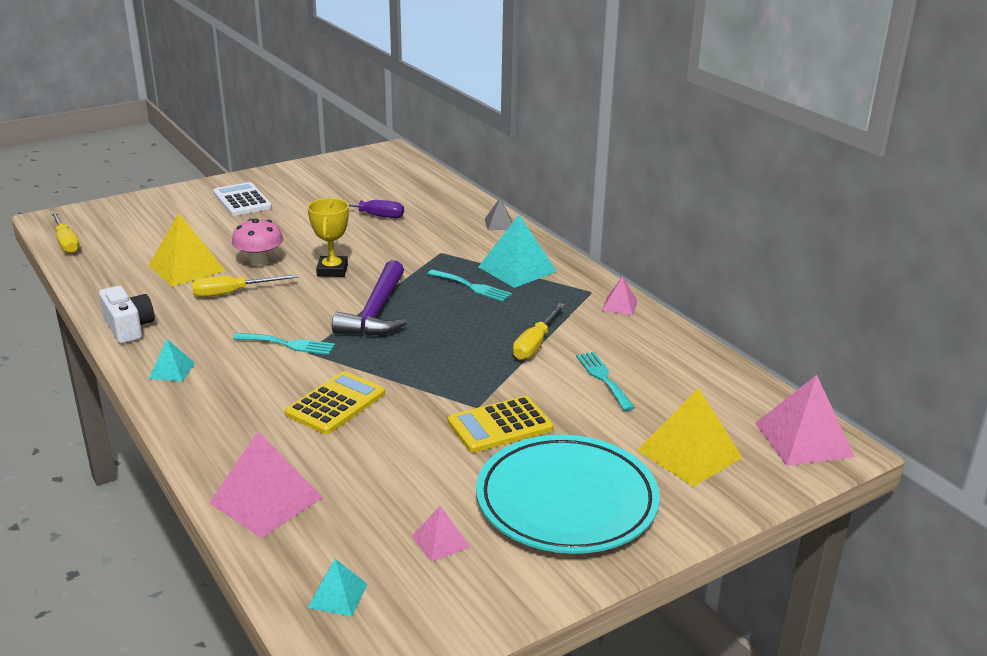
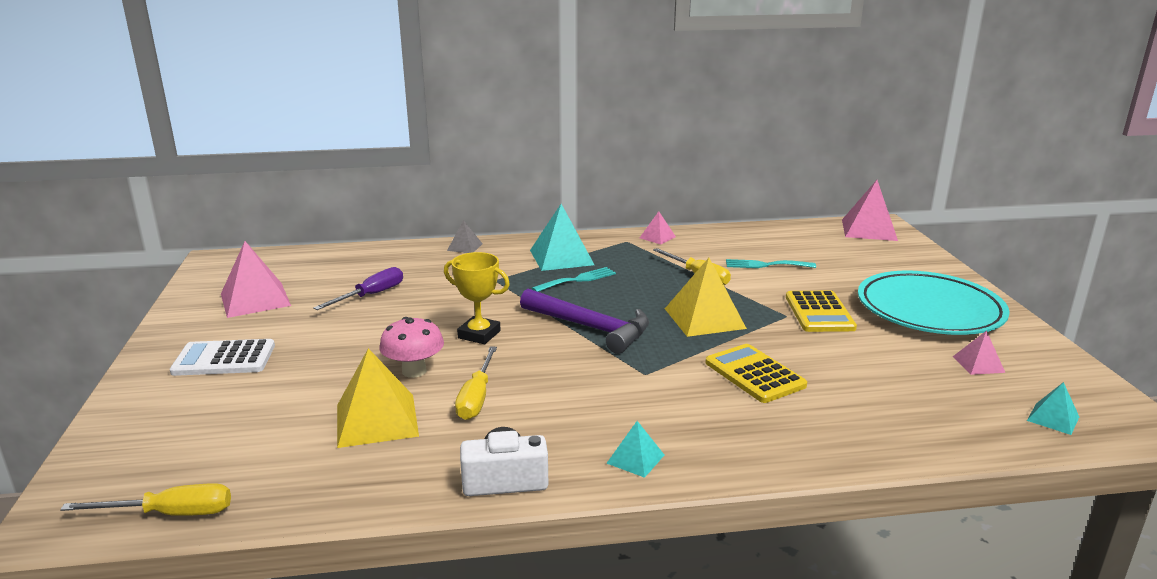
camera: 65 degrees left, 5 degrees down
(266, 500) = (910, 433): pink pyramid -> pink pyramid (255, 299)
(288, 344) = (623, 381): turquoise fork -> none
(689, 453) = (877, 262): yellow pyramid -> yellow pyramid (704, 318)

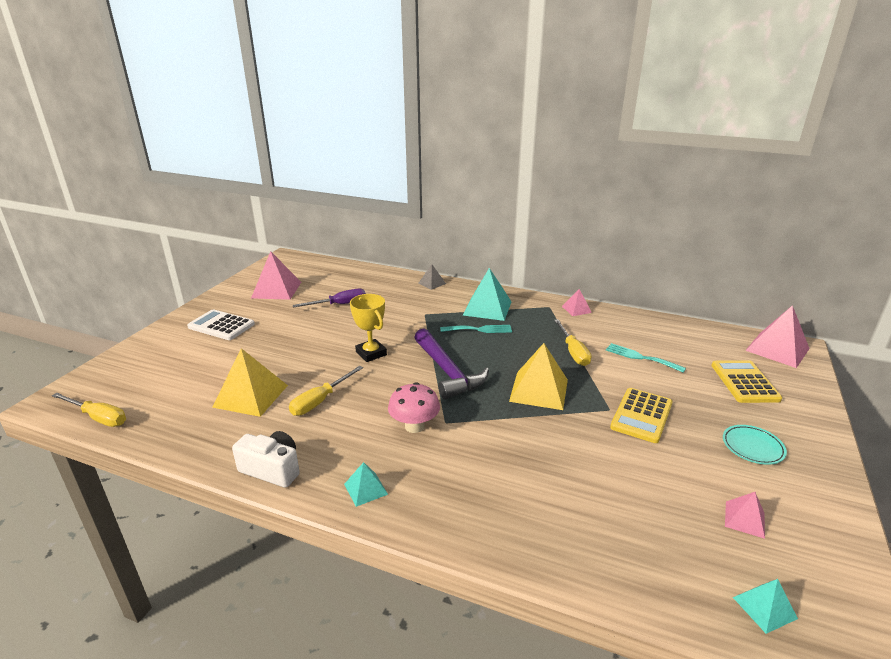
camera: 30 degrees right, 5 degrees up
(414, 371) = (306, 368): pink mushroom -> pink mushroom (414, 426)
(754, 374) = (526, 452): yellow calculator -> yellow calculator (744, 382)
(929, 310) = (752, 447): turquoise plate -> turquoise plate, size x0.42

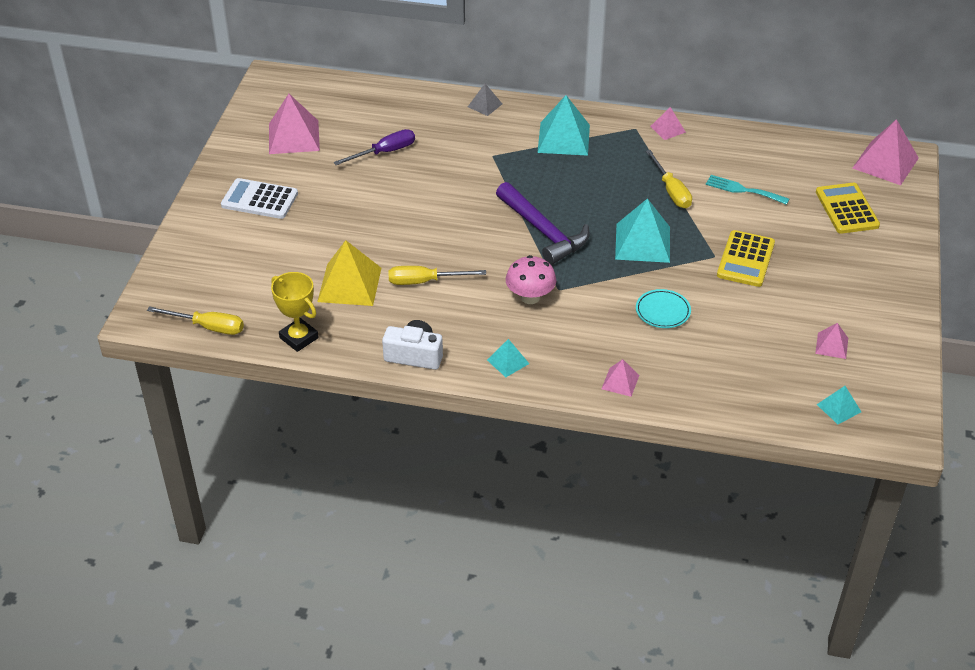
camera: 10 degrees left, 15 degrees up
(320, 401) = (424, 281): yellow screwdriver -> yellow screwdriver turned 60 degrees clockwise
(371, 353) = (452, 218): yellow trophy -> yellow trophy (299, 338)
(479, 329) = (562, 171): turquoise fork -> none
(484, 530) = (620, 382): none -> pink pyramid
(539, 390) = (642, 242): yellow pyramid -> turquoise pyramid
(752, 447) = (846, 279): turquoise plate -> turquoise plate (662, 311)

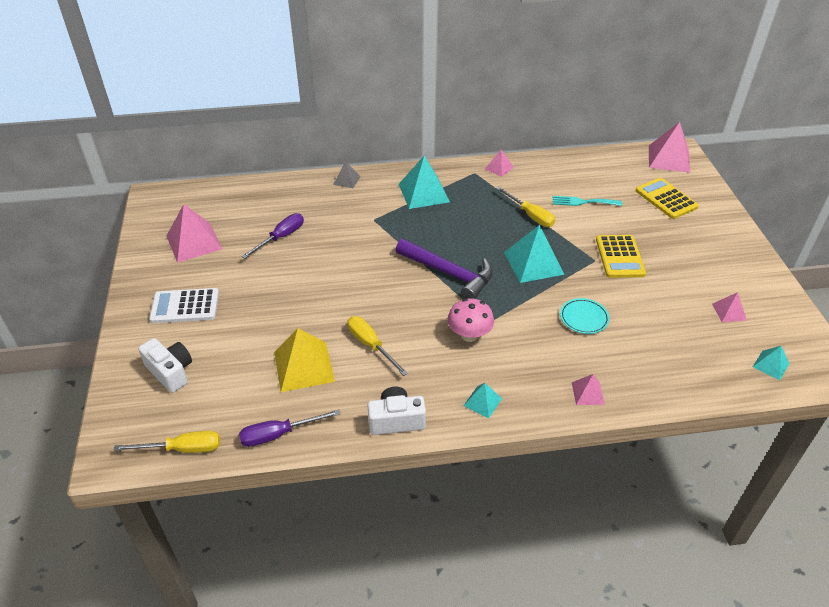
camera: 20 degrees left, 0 degrees up
(222, 257) = (170, 372): none -> white camera
(299, 338) = (278, 434): yellow trophy -> purple screwdriver
(424, 281) = (371, 345): yellow screwdriver -> yellow screwdriver turned 75 degrees clockwise

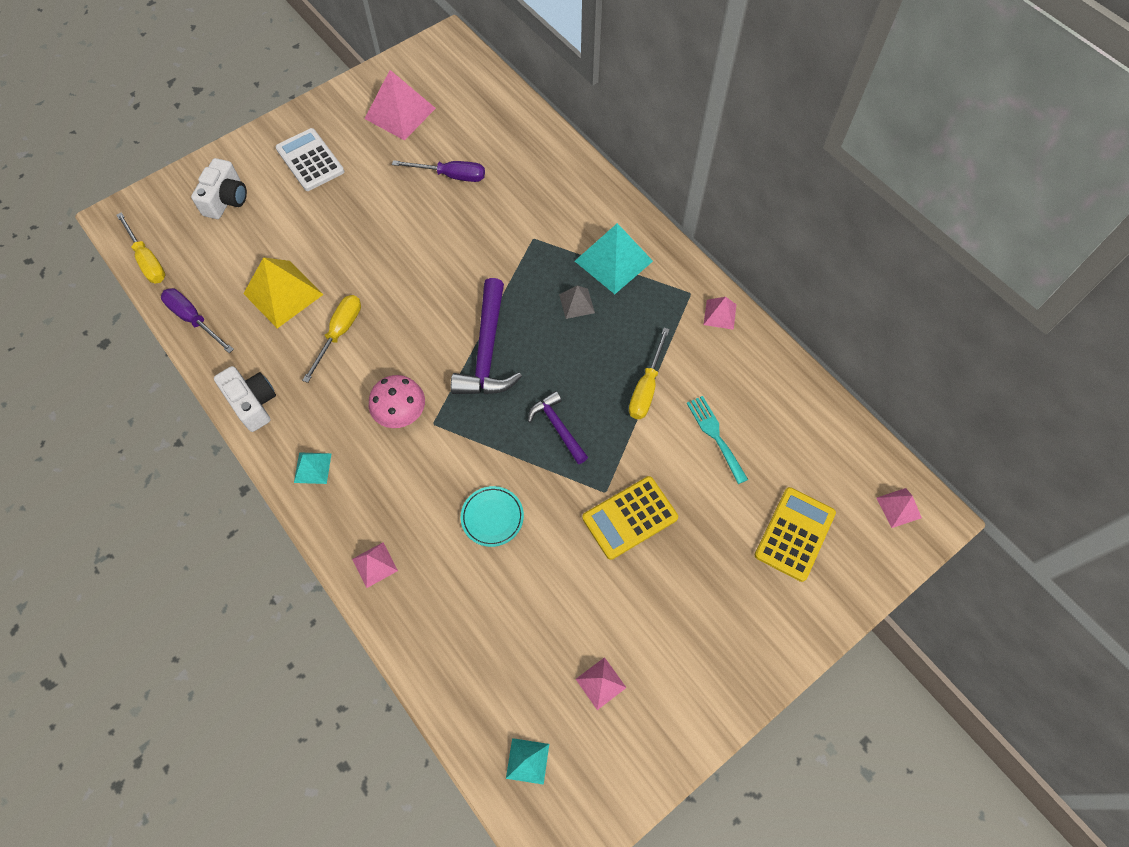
camera: 60 degrees right, 20 degrees up
(346, 180) = (585, 179): grey pyramid -> grey pyramid (576, 303)
(533, 263) = (557, 427): turquoise pyramid -> purple hammer
(669, 158) = (898, 507): pink pyramid -> pink pyramid, size x0.52

